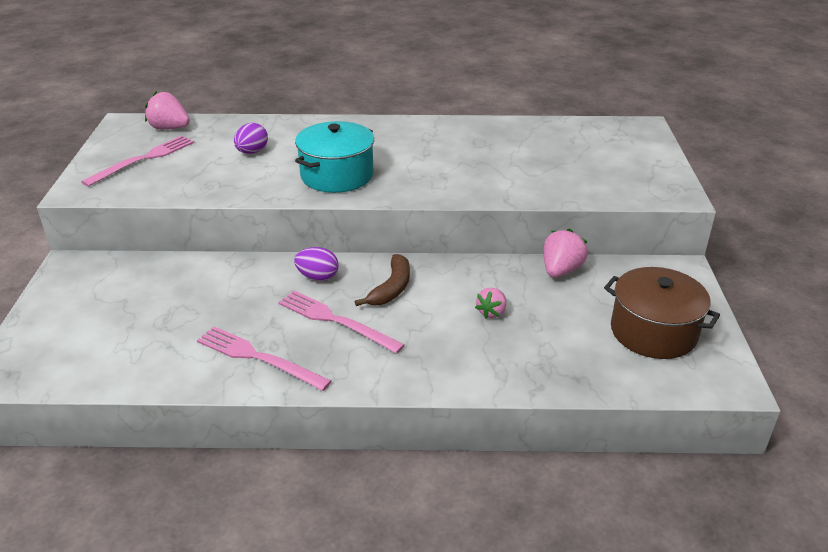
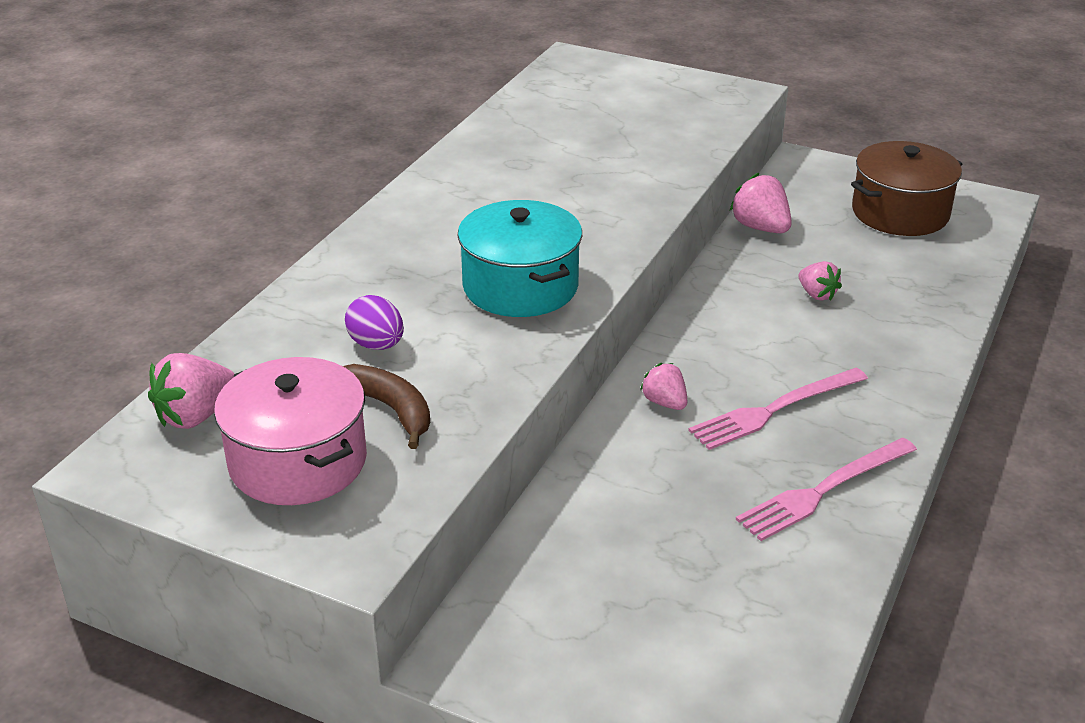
camera: 65 degrees left, 0 degrees up
(143, 159) = (297, 461): pink fork -> pink pot
(318, 277) = (665, 402): purple egg -> pink strawberry
(391, 288) = (727, 350): brown banana -> brown banana (390, 409)

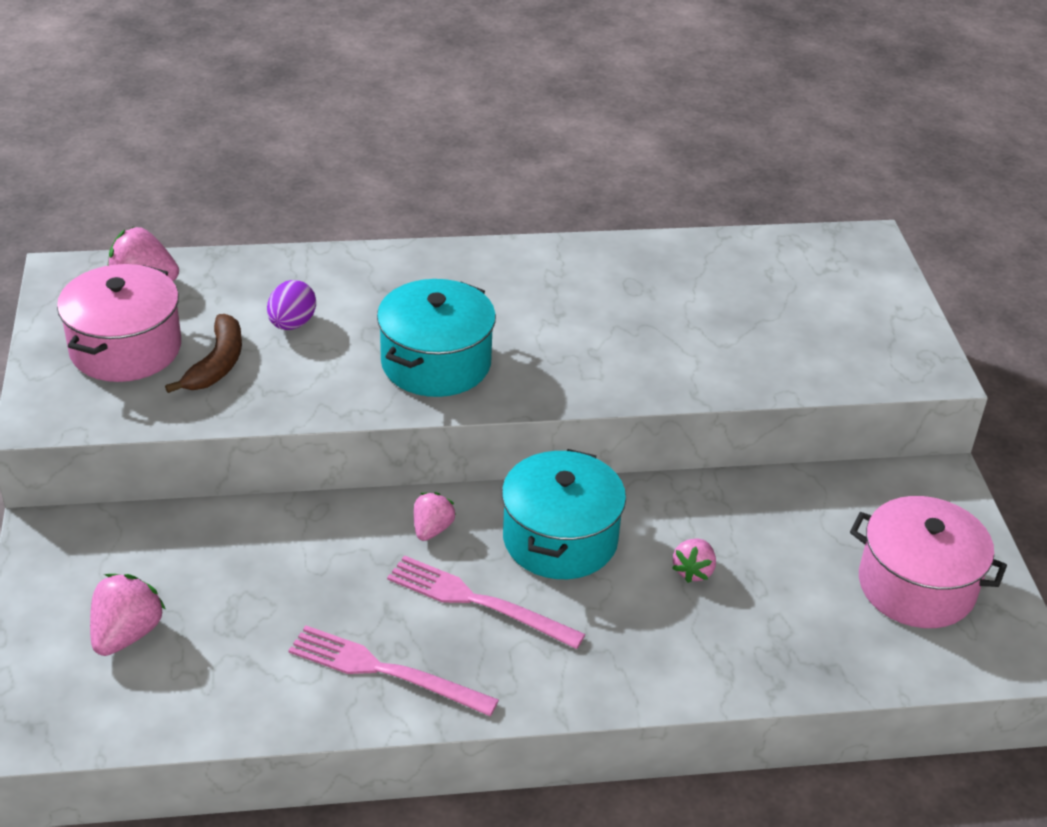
camera: 55 degrees right, 5 degrees up
(731, 341) = (560, 539): none -> turquoise pot
(760, 228) = (777, 493): pink strawberry -> pink strawberry (126, 634)
(900, 213) = (916, 586): brown pot -> pink pot

